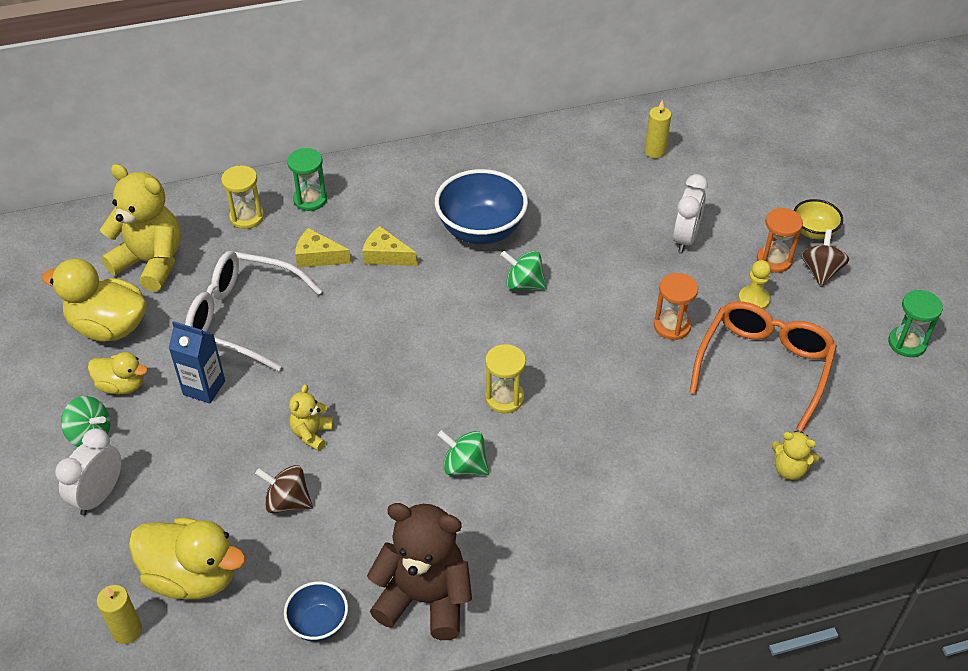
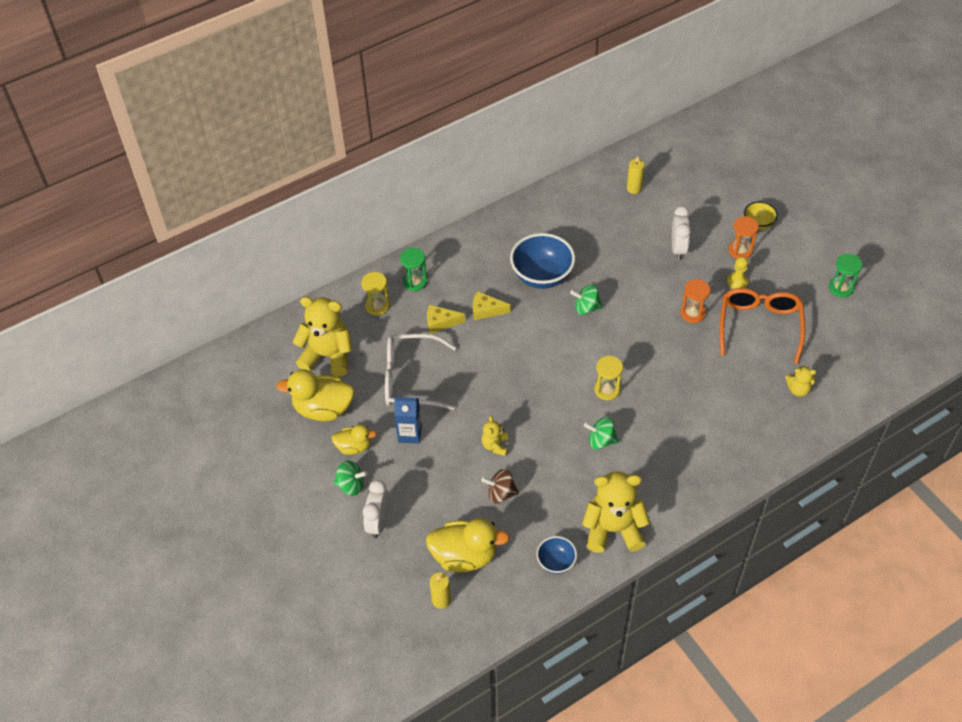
camera: 15 degrees left, 5 degrees up
(425, 598) = (613, 529): brown teddy bear -> yellow teddy bear
(820, 271) = (772, 251): brown spinning top -> none

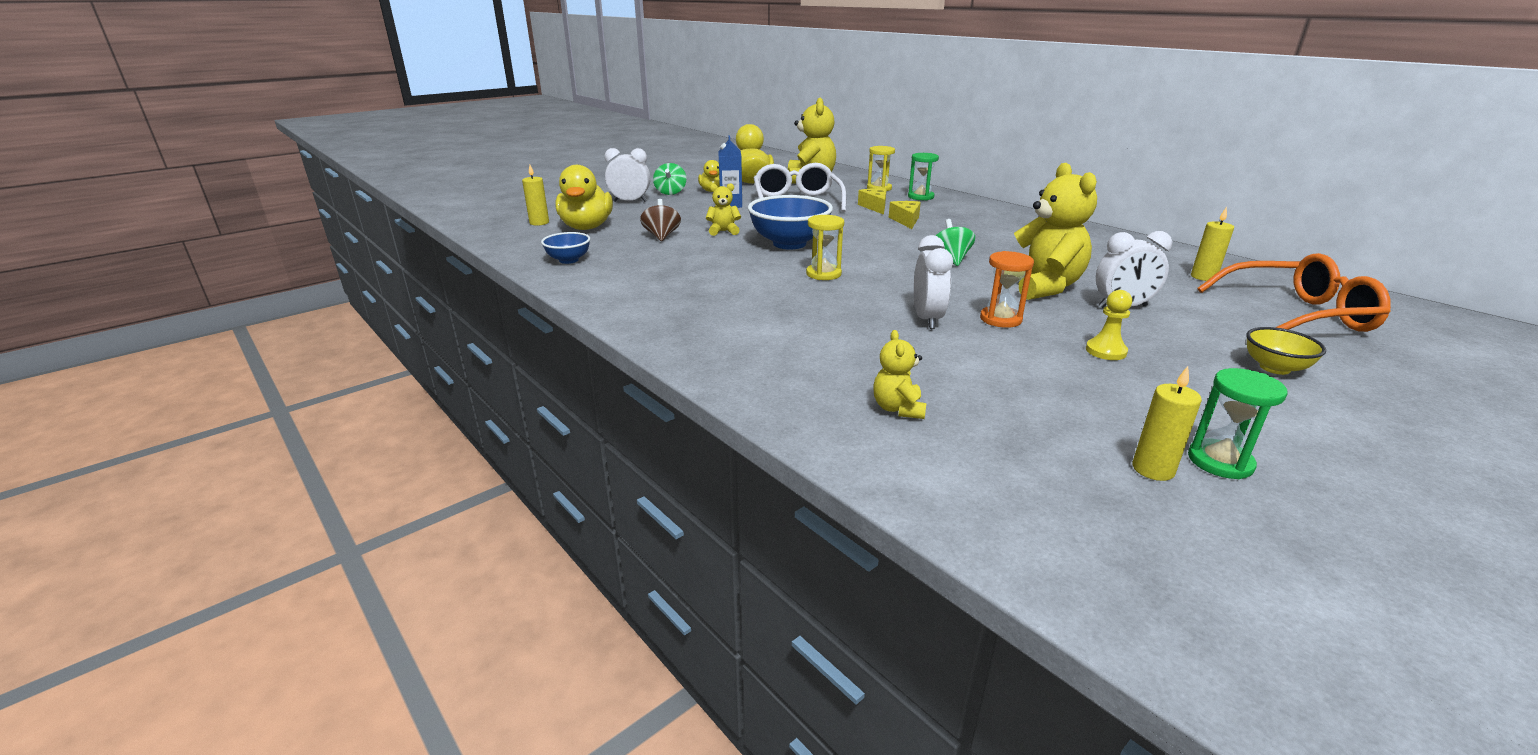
camera: 80 degrees right, 25 degrees down
(542, 276) = (980, 239): blue bowl -> blue bowl (789, 244)
(601, 441) = (741, 273): green spinning top -> none
(613, 529) = (608, 283): yellow teddy bear -> yellow teddy bear (1041, 287)
(690, 349) = (927, 319): none -> white clock
(740, 250) = (1183, 353): orange hourglass -> none
(759, 326) = (1023, 371): orange glasses -> orange glasses (1297, 314)
(847, 313) = (1153, 469): none -> yellow candle

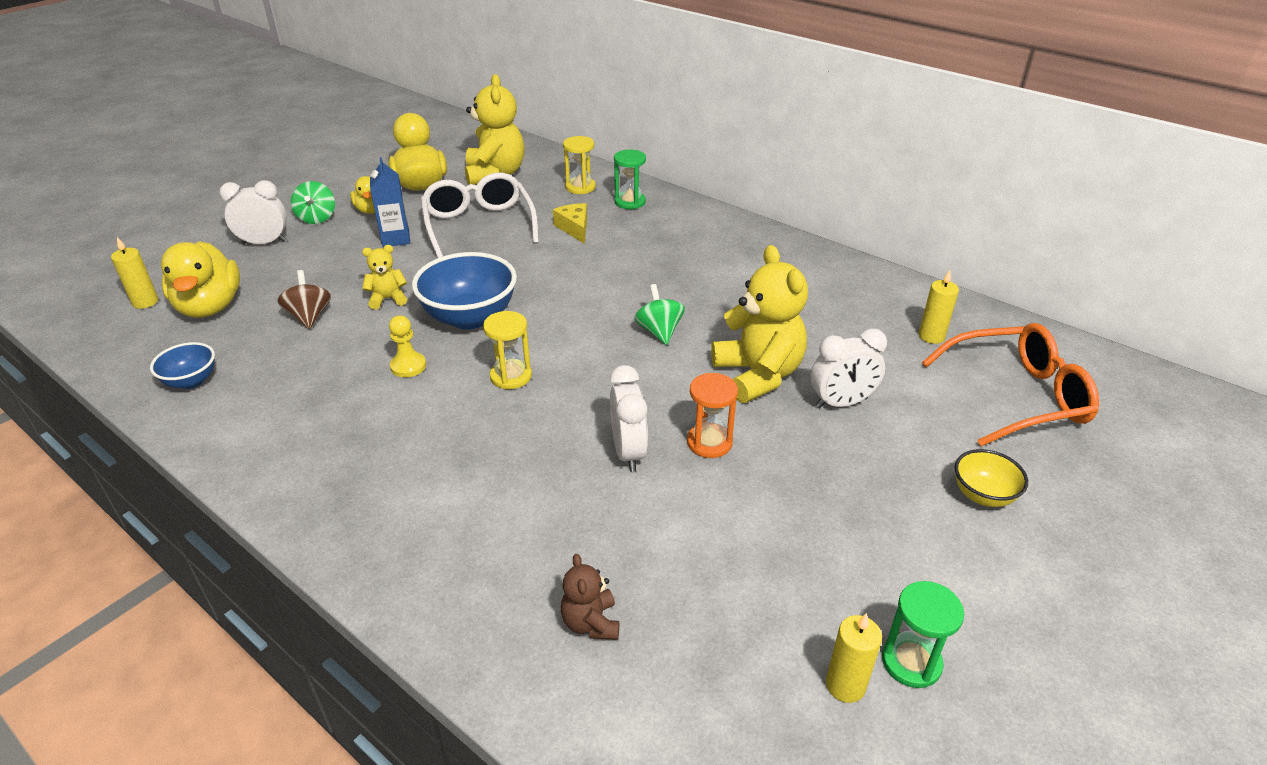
camera: 10 degrees left, 10 degrees up
(898, 409) = (591, 623): yellow teddy bear -> brown teddy bear
(906, 220) = (610, 254): yellow cheese -> none
(1105, 351) = (816, 488): yellow pawn -> yellow pawn (408, 366)

